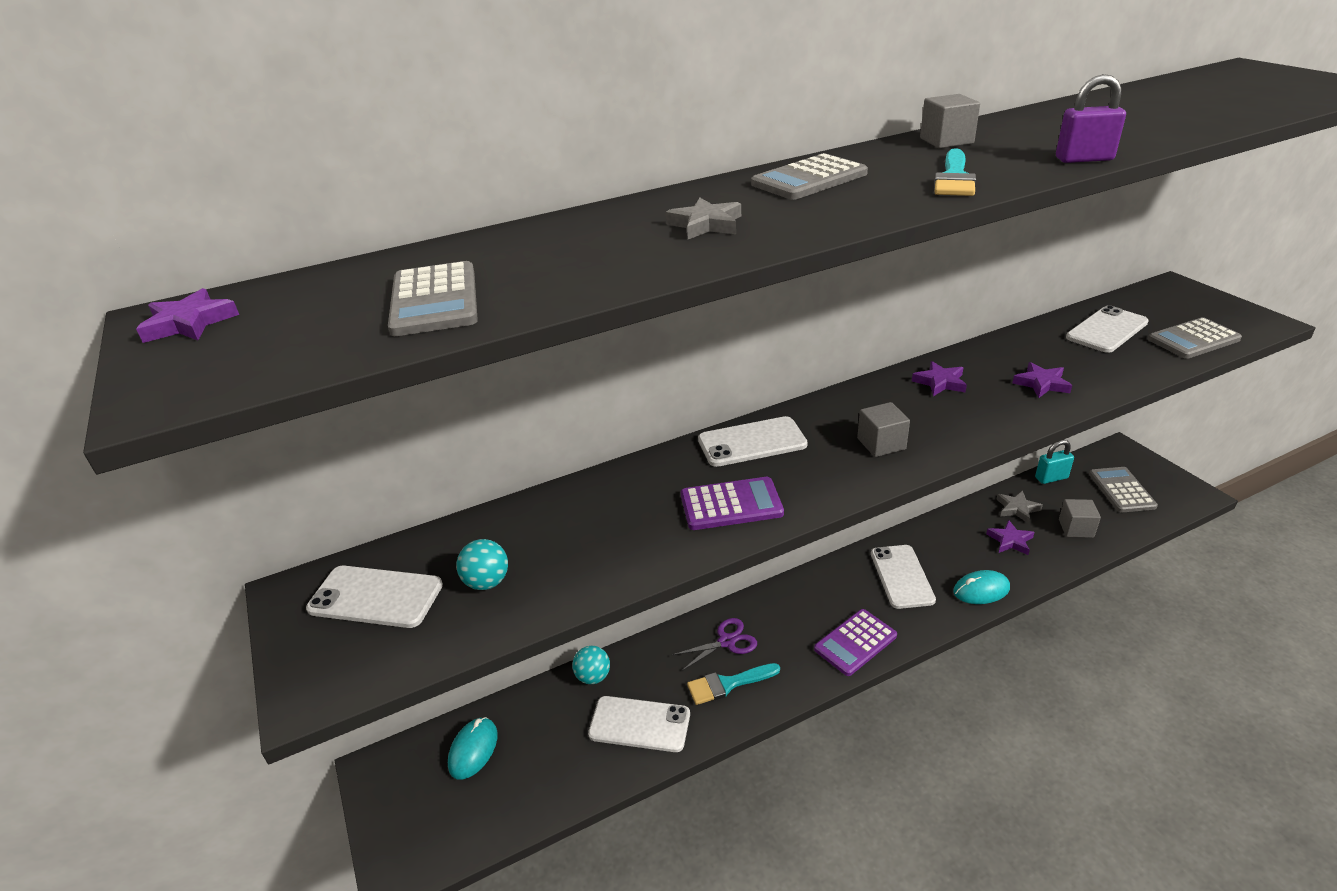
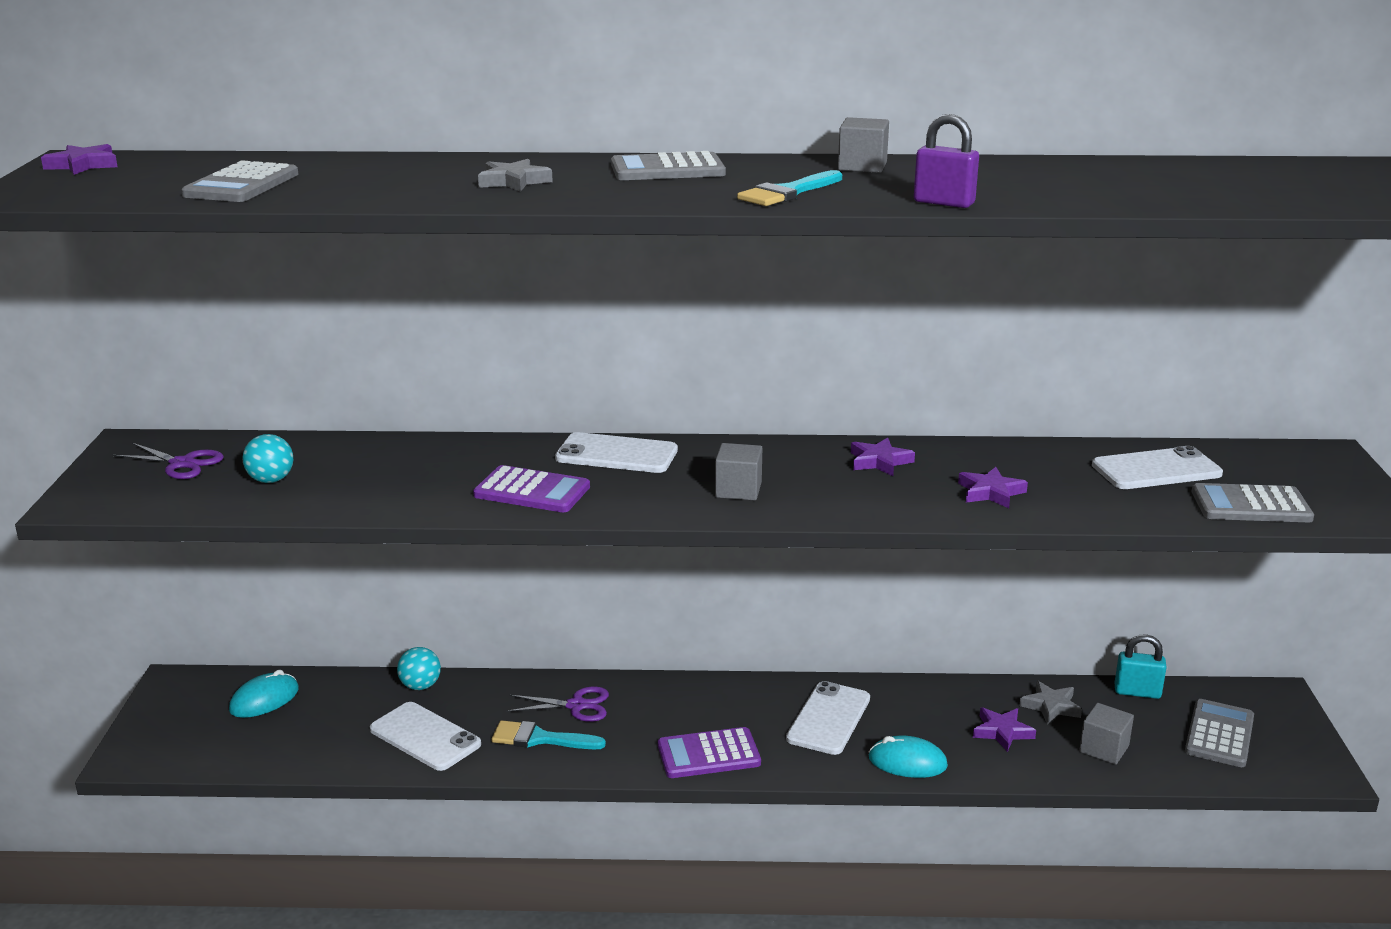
camera: 25 degrees right, 10 degrees down
(376, 597) = (182, 464): white phone -> purple scissors

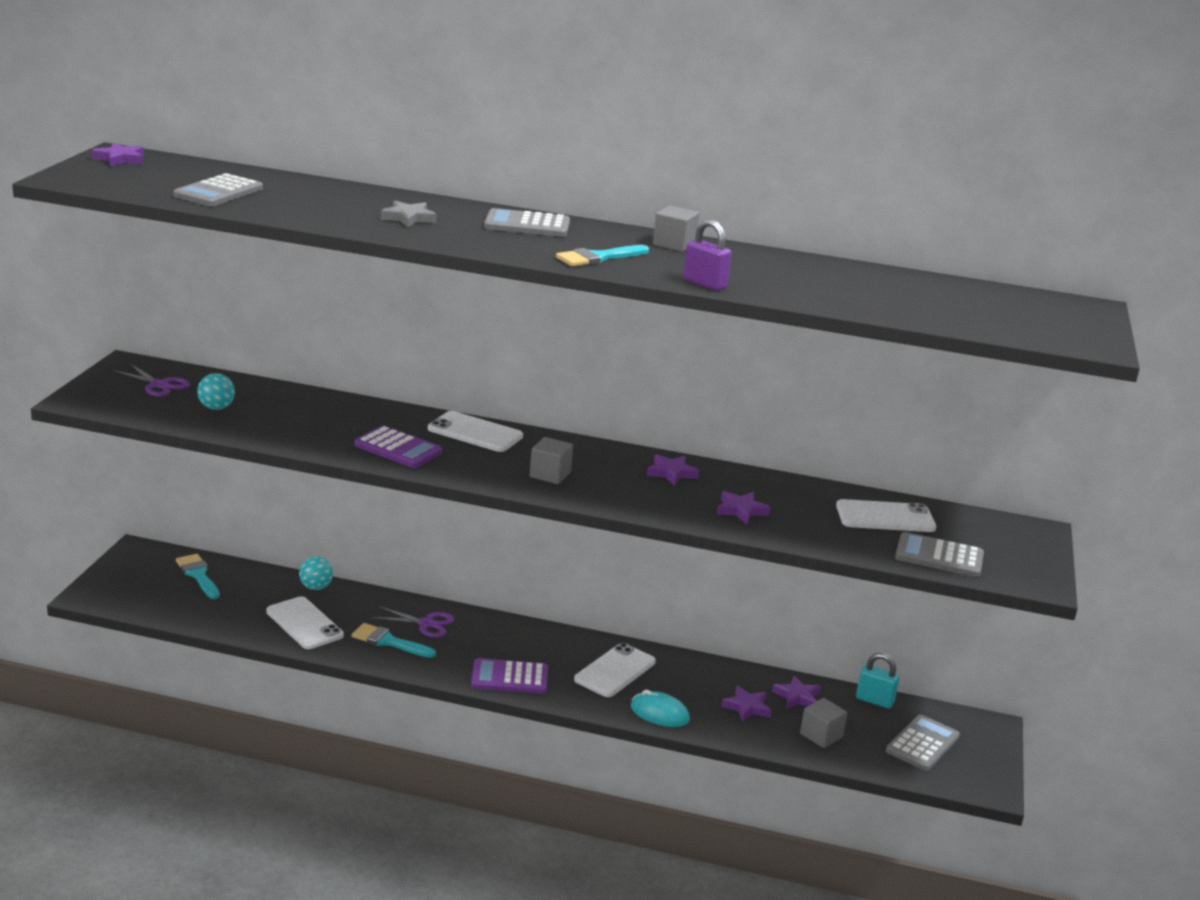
camera: 10 degrees right, 0 degrees up
(264, 700) = (198, 575): turquoise mouse -> turquoise brush
(1051, 706) = (797, 697): grey star -> purple star

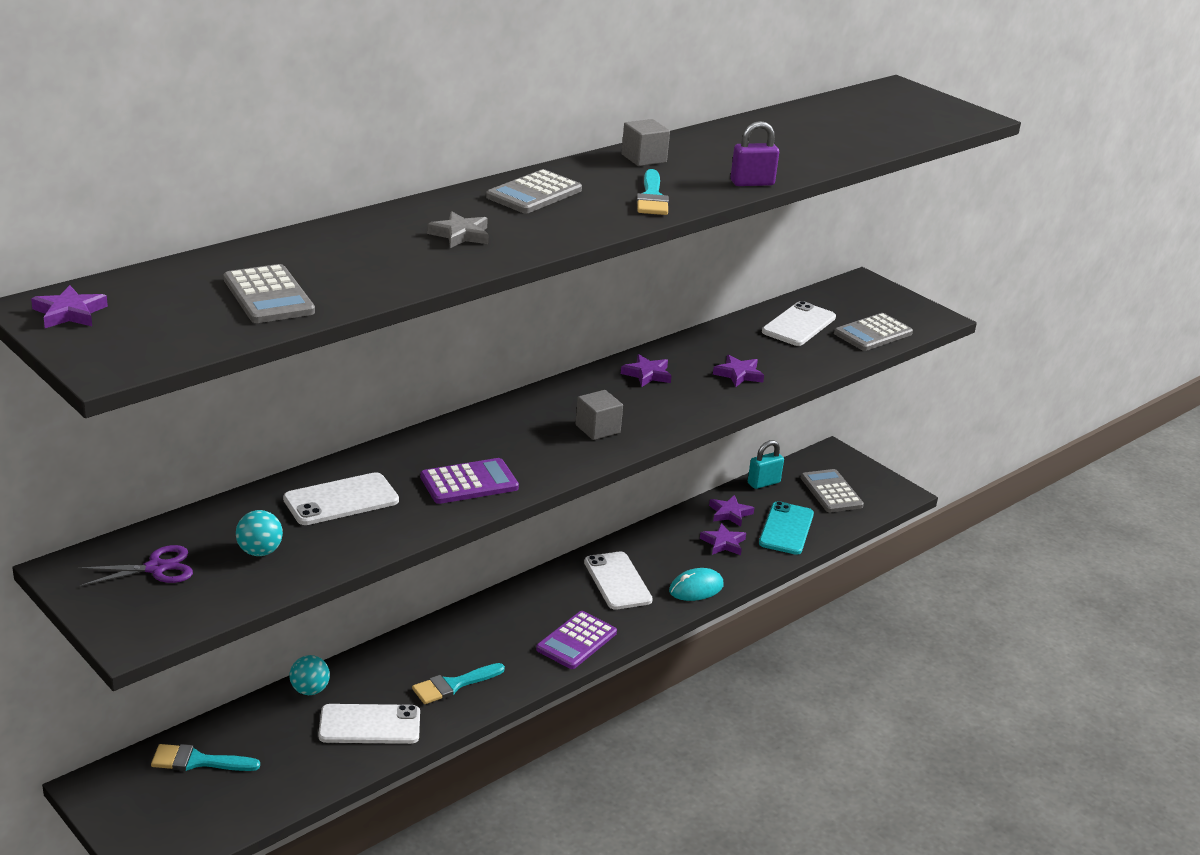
camera: 55 degrees left, 5 degrees up
(426, 624) = (446, 650): purple scissors -> none
(475, 432) = (477, 431): white phone -> white phone (341, 500)
(821, 735) = (786, 529): grey cube -> turquoise phone

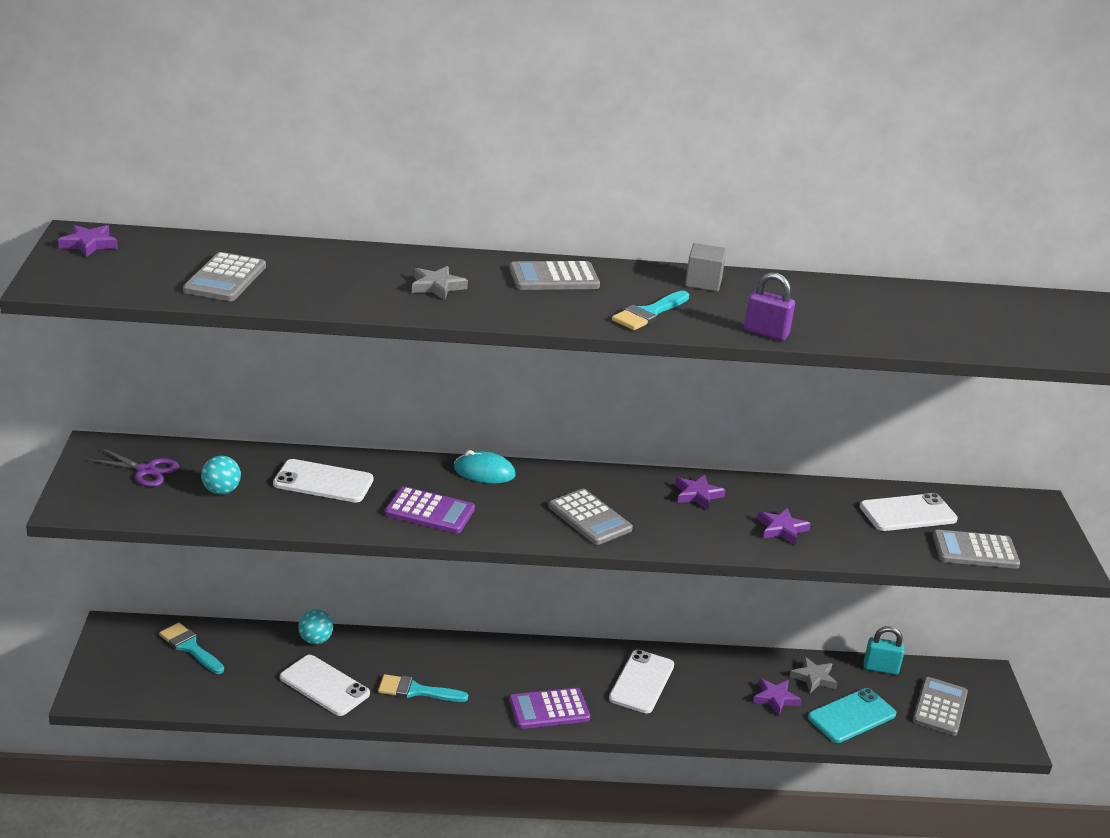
camera: 40 degrees right, 0 degrees up
(597, 429) = (589, 518): grey cube -> grey calculator
(696, 588) = (702, 722): turquoise mouse -> turquoise mouse (484, 472)
(730, 513) = (813, 678): purple star -> grey star

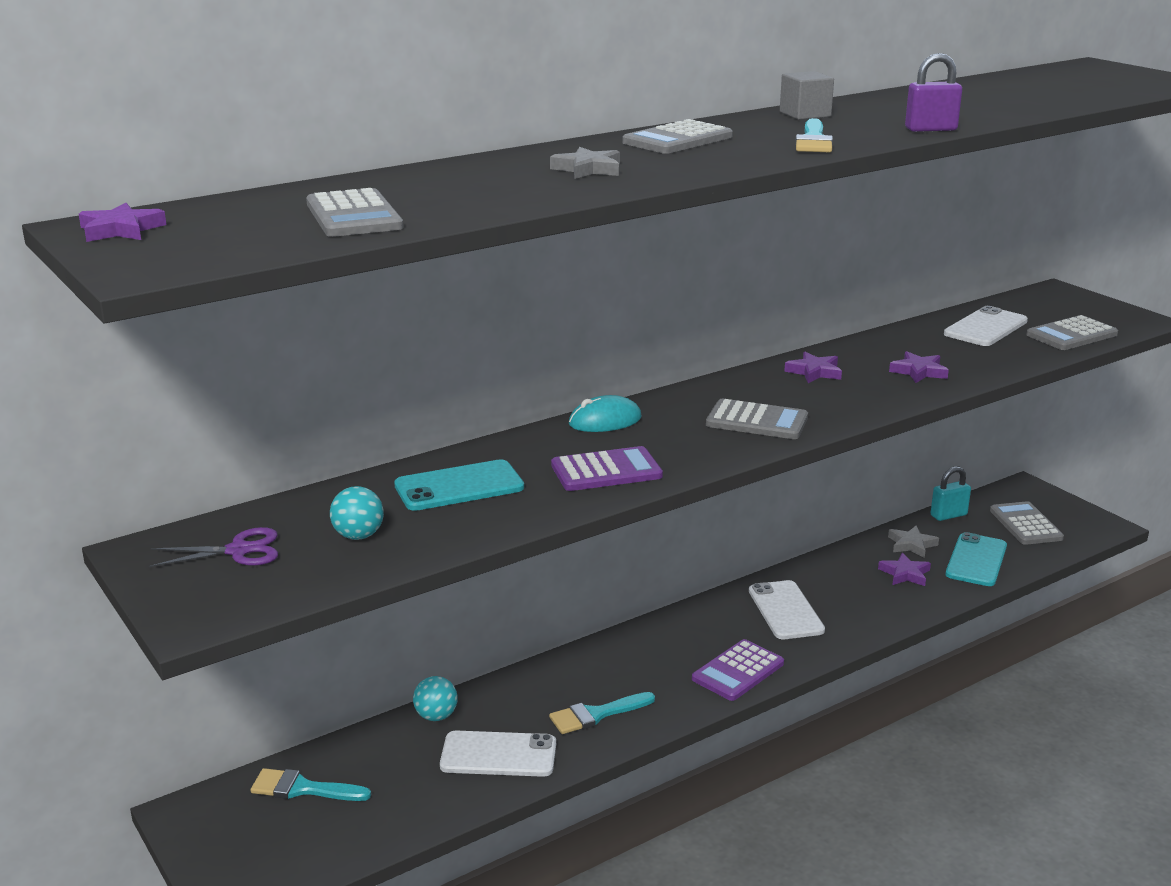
camera: 30 degrees left, 5 degrees down
(323, 482) = (459, 486): white phone -> turquoise phone

